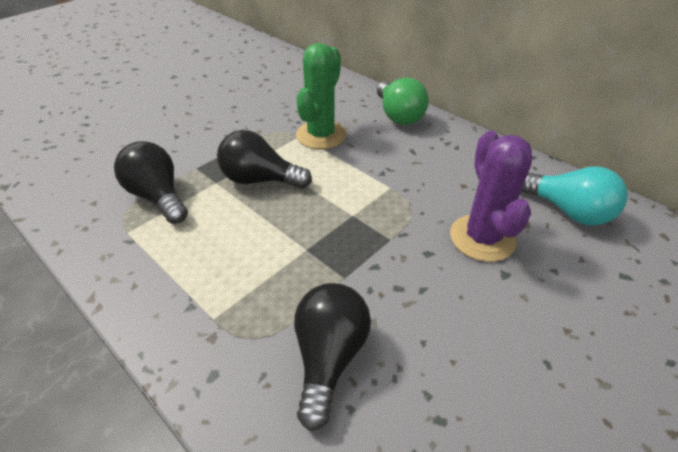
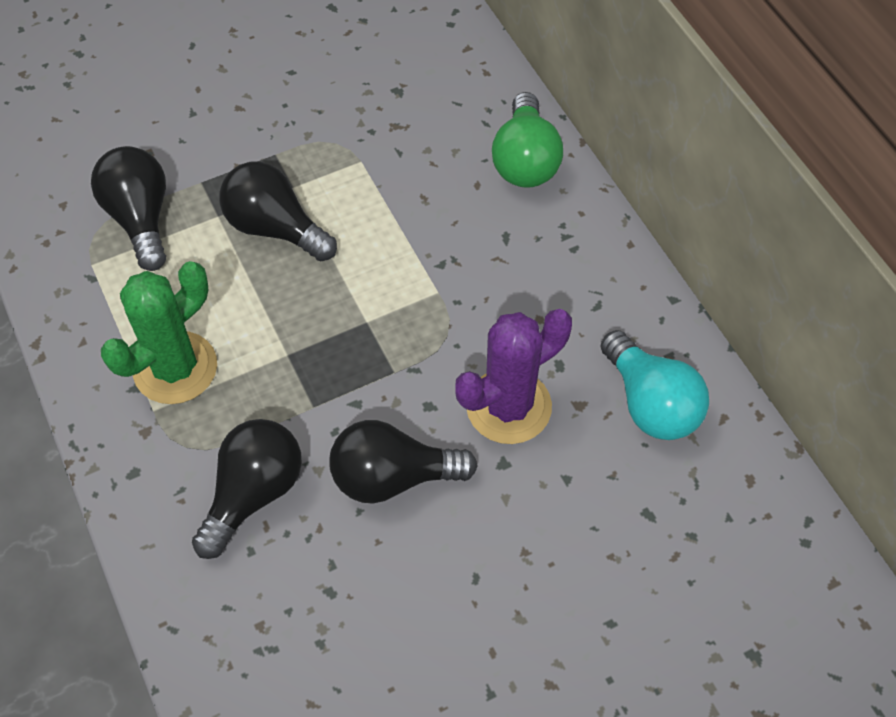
camera: 20 degrees right, 15 degrees up
(321, 135) = (391, 168): green cactus -> green cactus (175, 368)
(433, 308) = (393, 477): none -> black light bulb
(482, 238) = (508, 406): purple cactus -> purple cactus turned 45 degrees clockwise

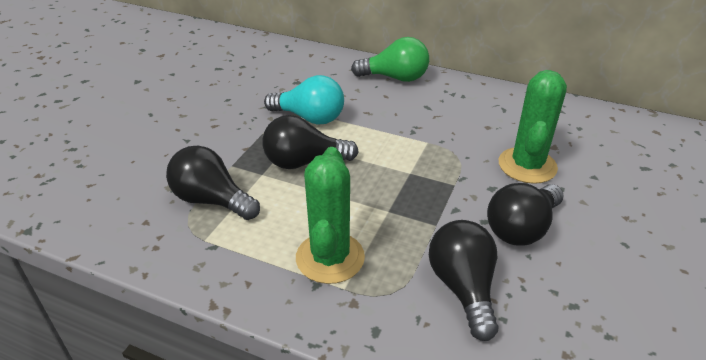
camera: 40 degrees left, 20 degrees down
(508, 406) = (527, 165): purple cactus -> green cactus
(525, 160) = (395, 78): green light bulb -> green light bulb turned 45 degrees counterclockwise
(650, 403) = (579, 129): turquoise light bulb -> turquoise light bulb (310, 118)

